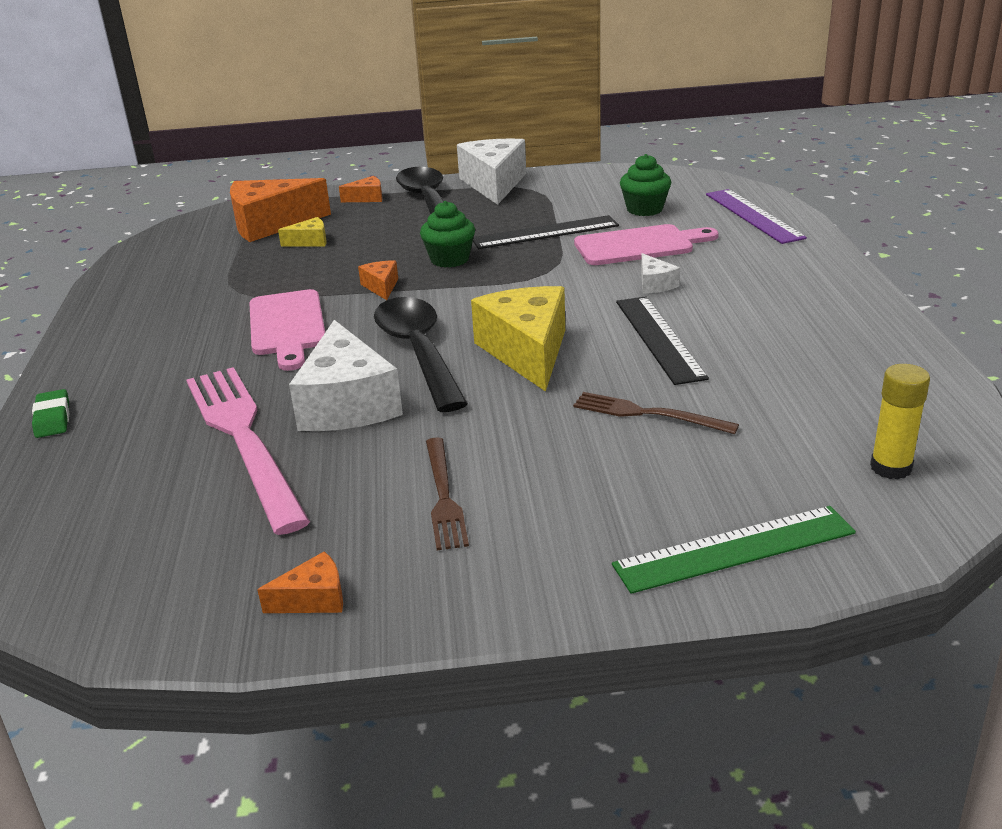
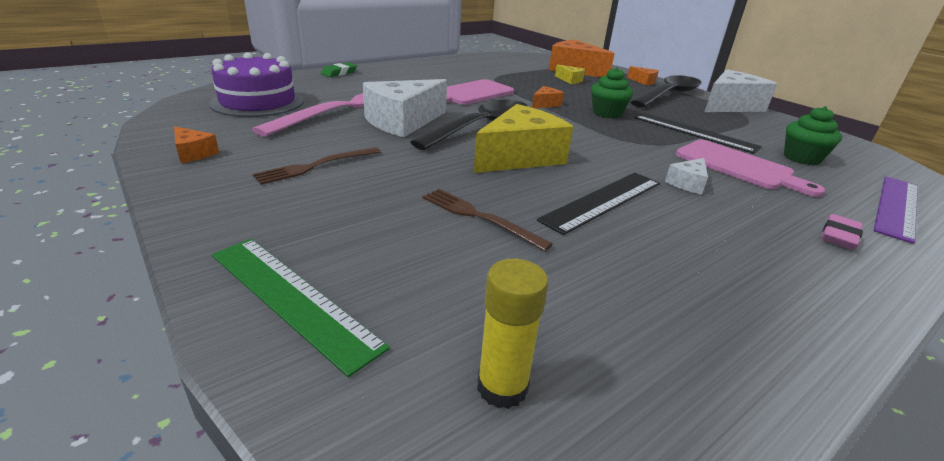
camera: 55 degrees right, 0 degrees up
(128, 521) = (258, 102): none -> purple cake
(648, 414) = (479, 217): brown fork -> brown fork turned 45 degrees counterclockwise
(781, 260) = (839, 236): none -> pink eraser

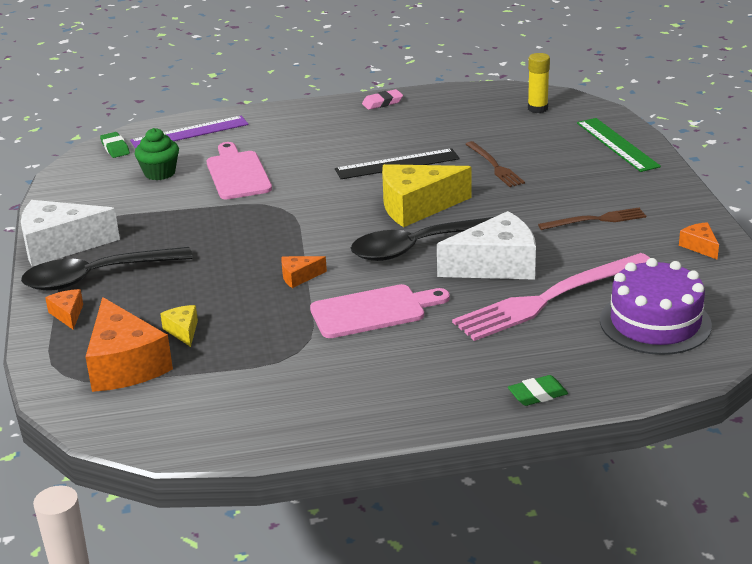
camera: 150 degrees left, 0 degrees up
(607, 113) = (246, 251): green cupcake -> none
(687, 184) = (311, 167): white cheese -> none
(694, 132) = (198, 212): black ruler -> none
(839, 236) = (278, 126): pink eraser -> pink eraser (382, 103)
(904, 176) = (115, 148): none -> green eraser

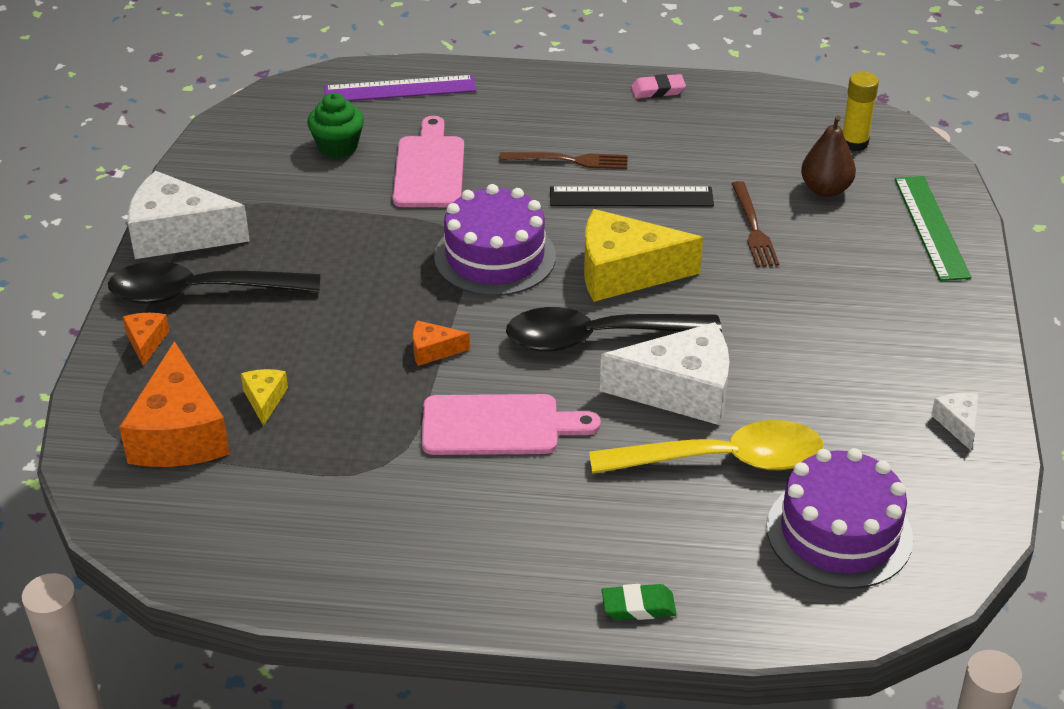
camera: 15 degrees right, 10 degrees up
(115, 148) = (302, 95): green eraser -> none
(315, 215) = (495, 256): none -> purple cake
(532, 137) = (825, 189): none -> brown pear
(549, 298) = (723, 460): pink fork -> yellow spoon
(596, 220) = (843, 347): brown fork -> brown fork (569, 160)
(699, 246) = (958, 424): orange cheese -> white cheese

